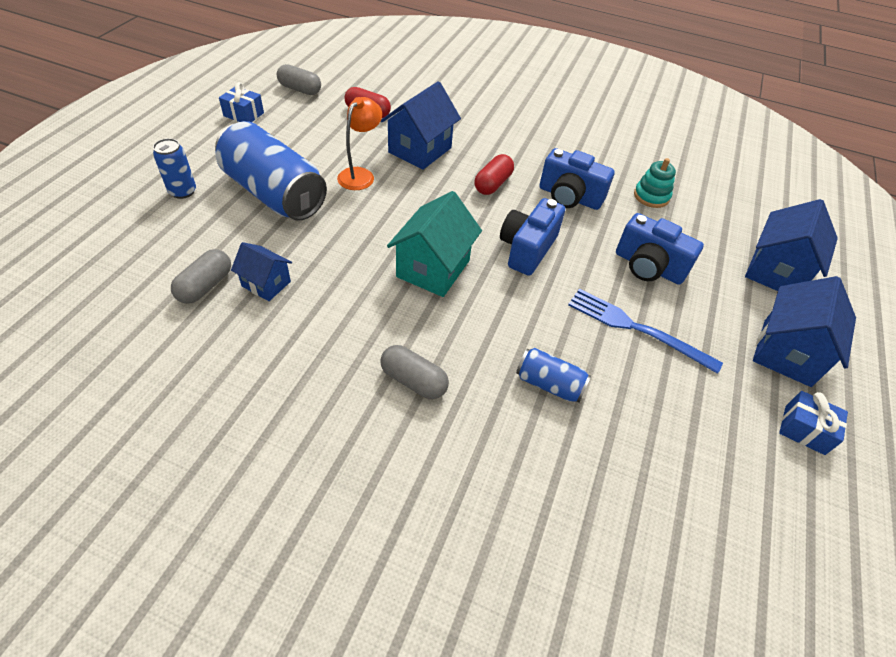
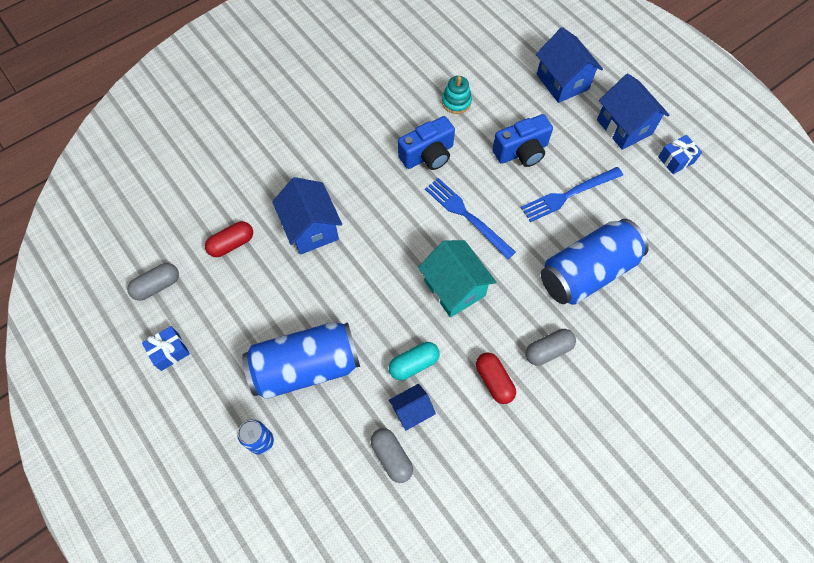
camera: 55 degrees left, 15 degrees up
(322, 267) = (414, 364): none -> turquoise capsule
(360, 175) = (318, 289): orange lamp -> none
(493, 184) = (384, 198): red capsule -> red capsule (494, 381)
(527, 249) = (467, 216): blue camera -> blue fork
(549, 384) = (587, 272): blue can -> blue can, size x2.11

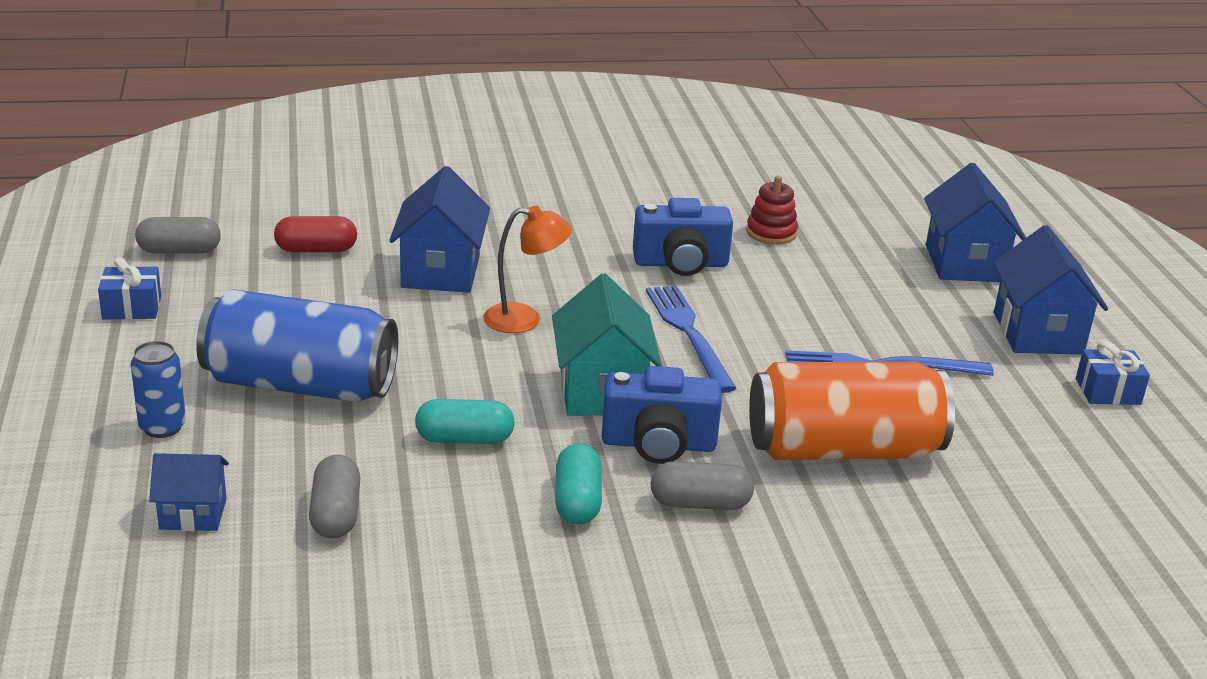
camera: 25 degrees right, 35 degrees down
(380, 248) = (524, 319): none -> orange lamp
(412, 411) = (414, 482): blue house -> blue house (193, 514)
(456, 102) = (771, 233): turquoise stacking toy -> red stacking toy
(494, 381) = (577, 501): red capsule -> turquoise capsule
(521, 152) = (836, 304): blue camera -> blue camera (658, 444)
(587, 272) = (843, 449): blue can -> orange can

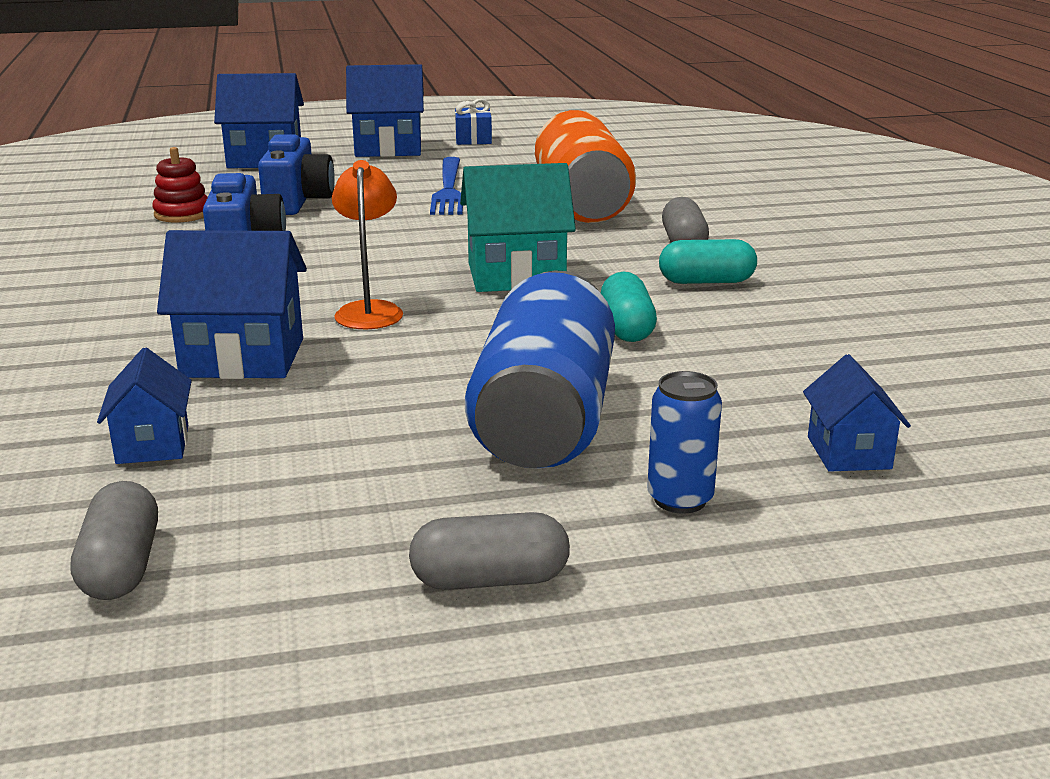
camera: 90 degrees left, 5 degrees down
(132, 308) = (335, 582): blue gift -> none
(316, 250) = (153, 444): red capsule -> blue house
(336, 514) = (795, 377): grey capsule -> grey capsule (490, 579)
(658, 444) = (600, 255): blue camera -> blue camera (297, 201)
(689, 333) = (397, 245): blue fork -> none

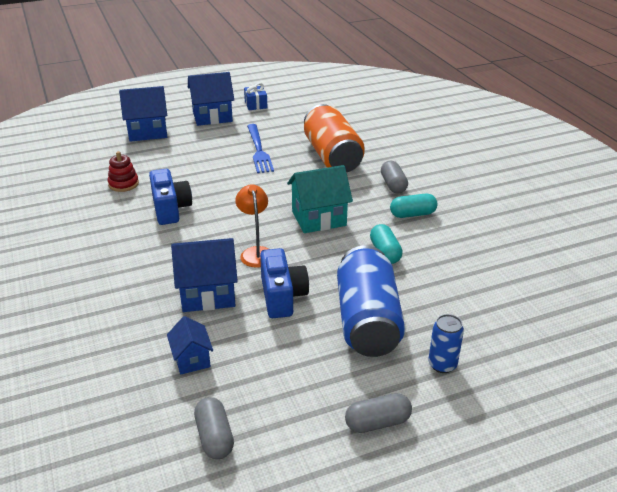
camera: 10 degrees left, 10 degrees up
(297, 201) = (182, 168): blue camera -> blue camera (282, 296)
(848, 453) = (506, 327): blue house -> none

